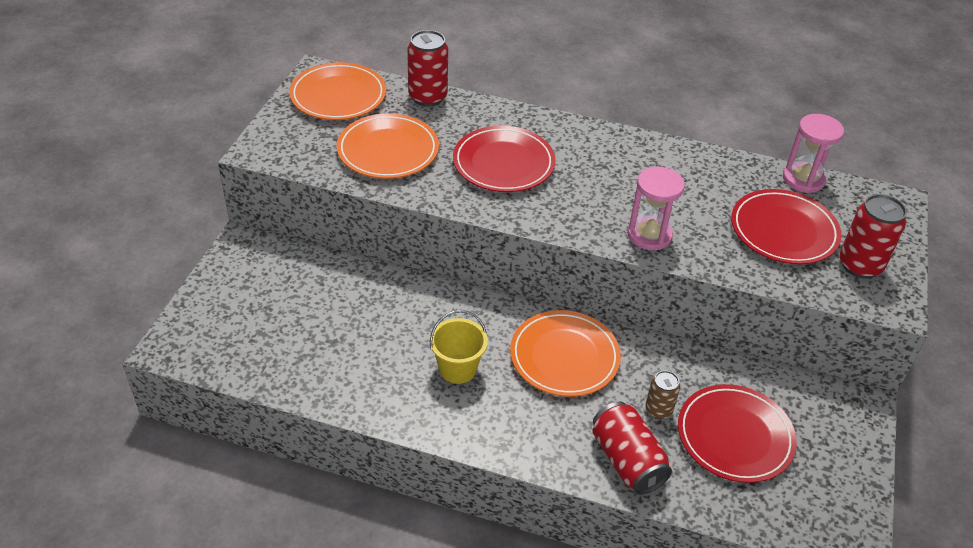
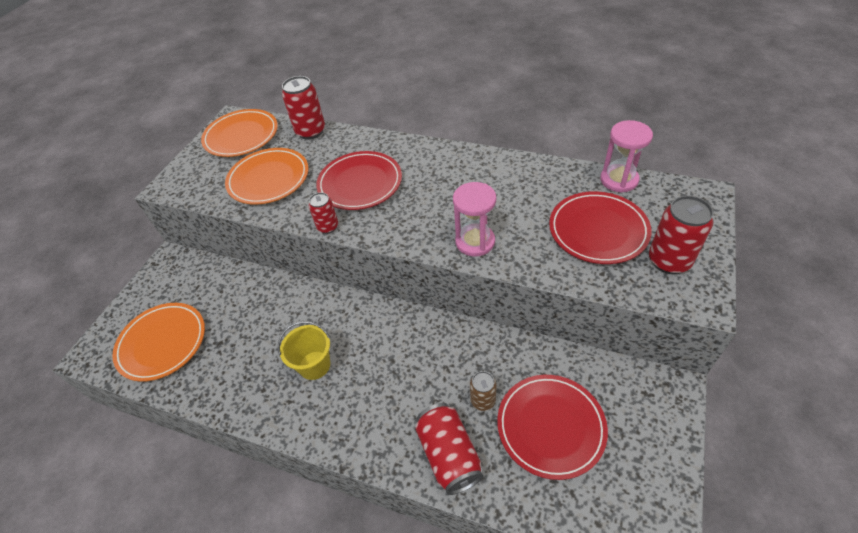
camera: 10 degrees right, 5 degrees up
(474, 209) = (328, 227): none -> red can
(564, 357) = (406, 350): orange plate -> orange plate (162, 343)

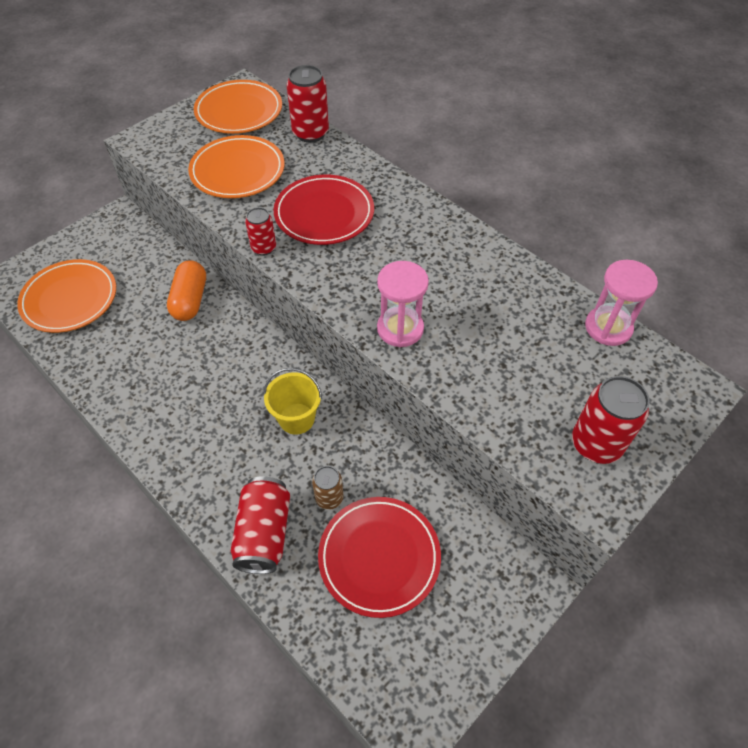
camera: 20 degrees right, 5 degrees up
(272, 299) = (190, 300): none -> orange capsule
(314, 365) = (192, 385): yellow bucket -> yellow bucket (296, 418)
(598, 230) = (541, 375): red plate -> none

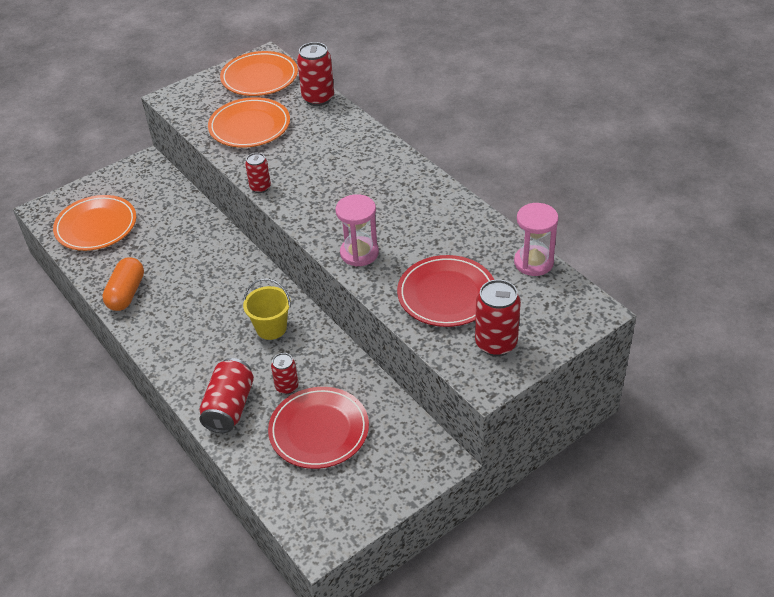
camera: 10 degrees right, 10 degrees down
(190, 300) = (197, 233): orange capsule -> orange capsule (126, 293)
(324, 214) = (316, 163): red plate -> red plate (446, 295)
(329, 498) = (287, 387): brown can -> red can

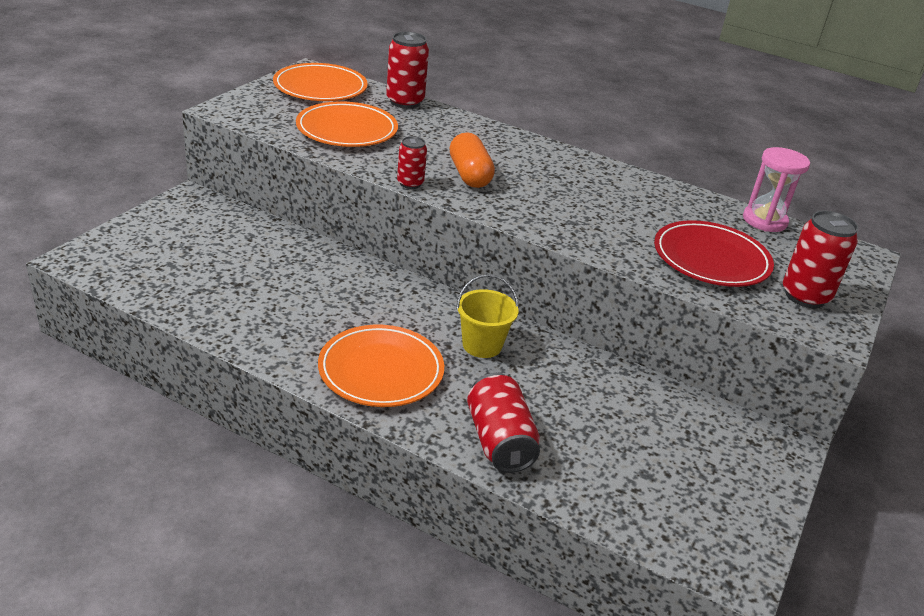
camera: 30 degrees left, 10 degrees down
(96, 226) = (168, 269): orange plate -> orange plate (381, 370)
(126, 293) = (264, 336): orange capsule -> orange capsule (469, 175)
(287, 387) = (551, 404): red can -> none
(319, 430) = (628, 444): red plate -> none
(359, 253) = (582, 232): pink hourglass -> none

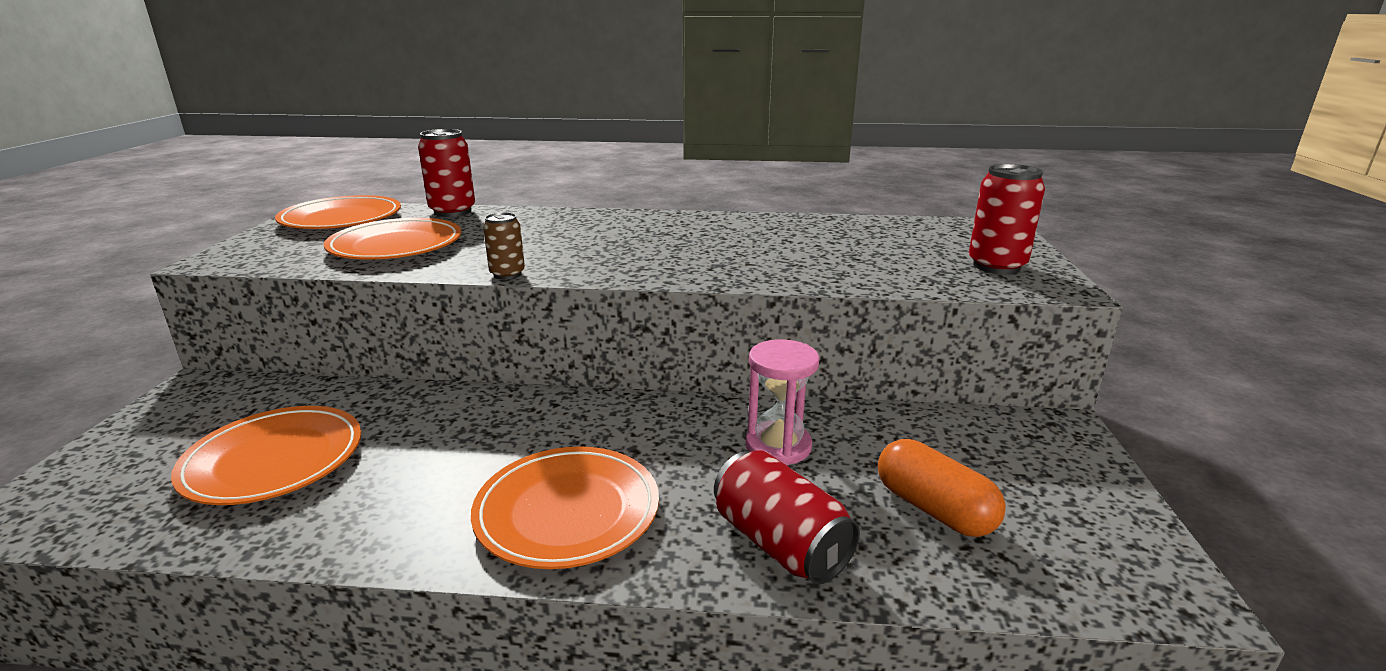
camera: 20 degrees left, 10 degrees down
(223, 272) = (274, 460): none -> orange plate
(410, 183) = (507, 274): red can -> brown can
(469, 175) = (572, 252): orange capsule -> orange capsule (934, 509)
(482, 345) = (675, 436): yellow bucket -> none
(711, 259) = (882, 260): red plate -> none
(764, 220) = (890, 222): pink hourglass -> pink hourglass (778, 446)

